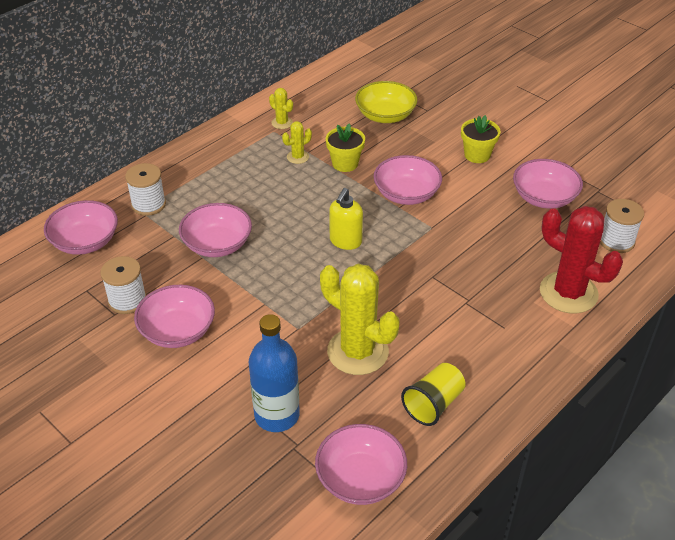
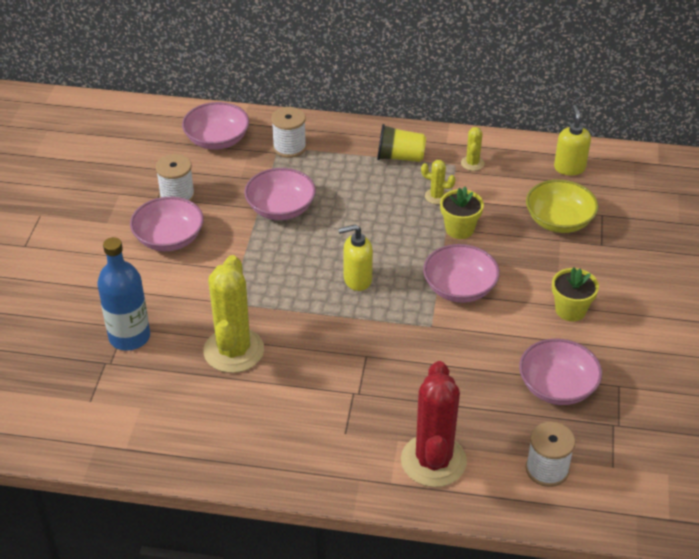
camera: 55 degrees right, 0 degrees up
(337, 84) = (569, 168): none -> yellow soap dispenser
(360, 479) = (103, 416): pink bowl -> none
(433, 404) = (214, 425): yellow cup -> yellow cup (400, 157)

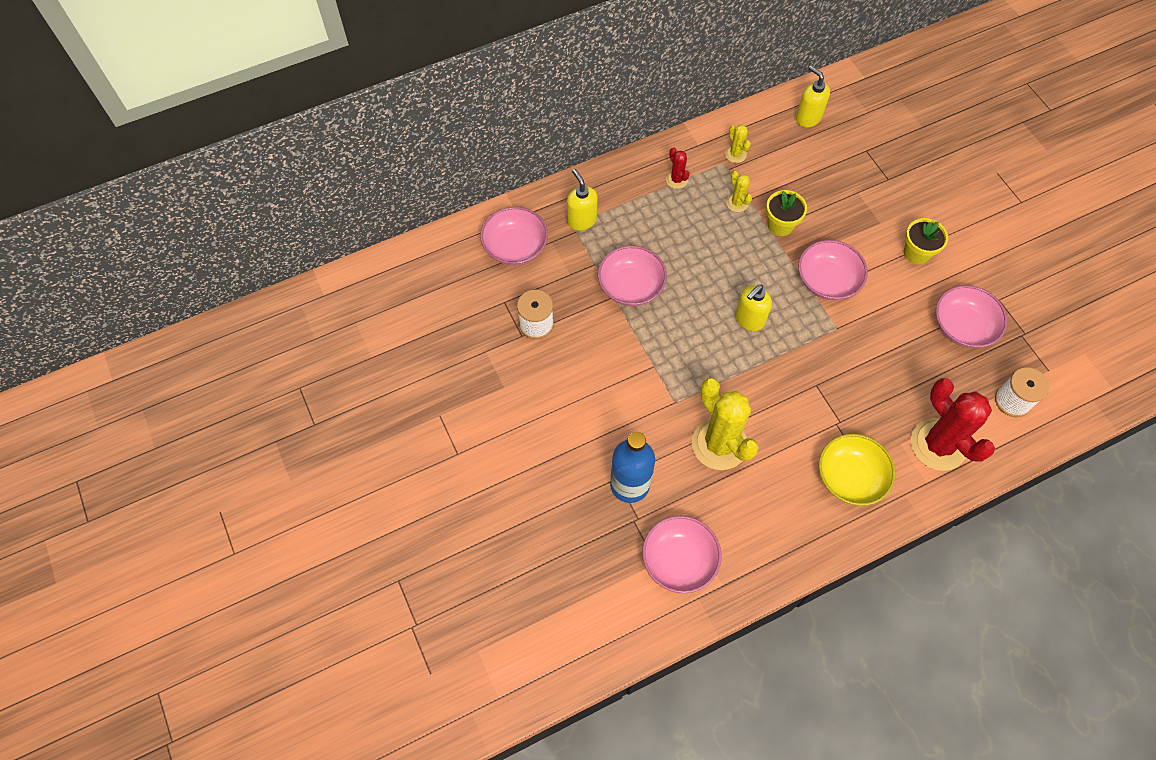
camera: 35 degrees left, 20 degrees up
(169, 238) = (570, 371): pink bowl -> pink bowl (679, 560)
(289, 147) = (581, 220): white spool -> yellow soap dispenser
(400, 157) = (676, 180): yellow cup -> red cactus
(436, 196) = (737, 203): yellow cactus -> yellow cactus turned 75 degrees clockwise
(559, 221) = (842, 174): yellow bowl -> yellow bowl (850, 477)

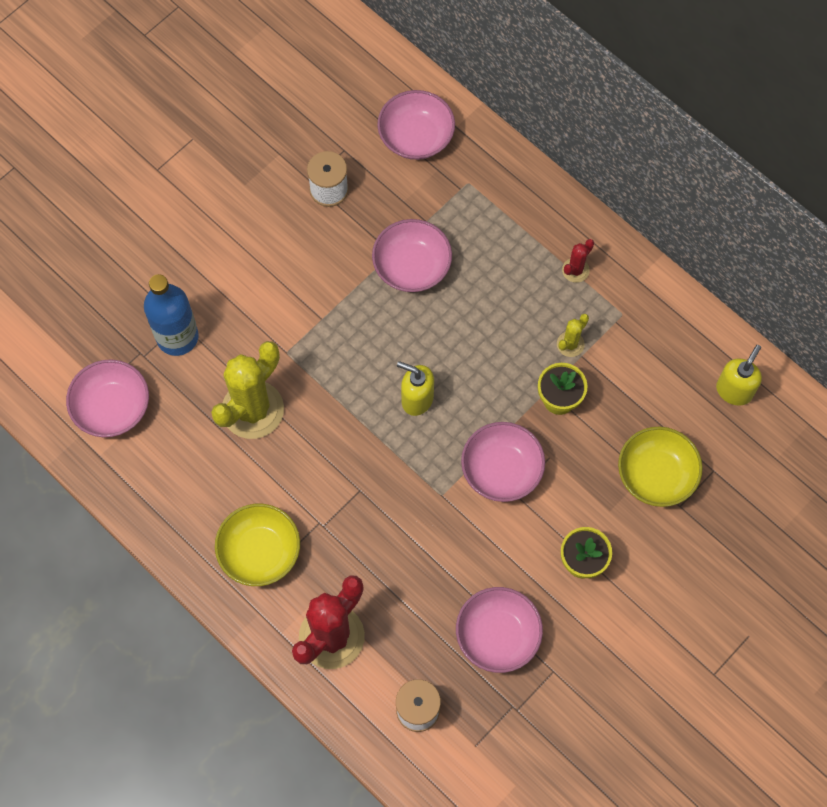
camera: 70 degrees right, 5 degrees up
(581, 220) = (478, 189): yellow soap dispenser -> none
(735, 154) = (641, 323): yellow cactus -> none
(859, 185) = (656, 474): none -> yellow bowl

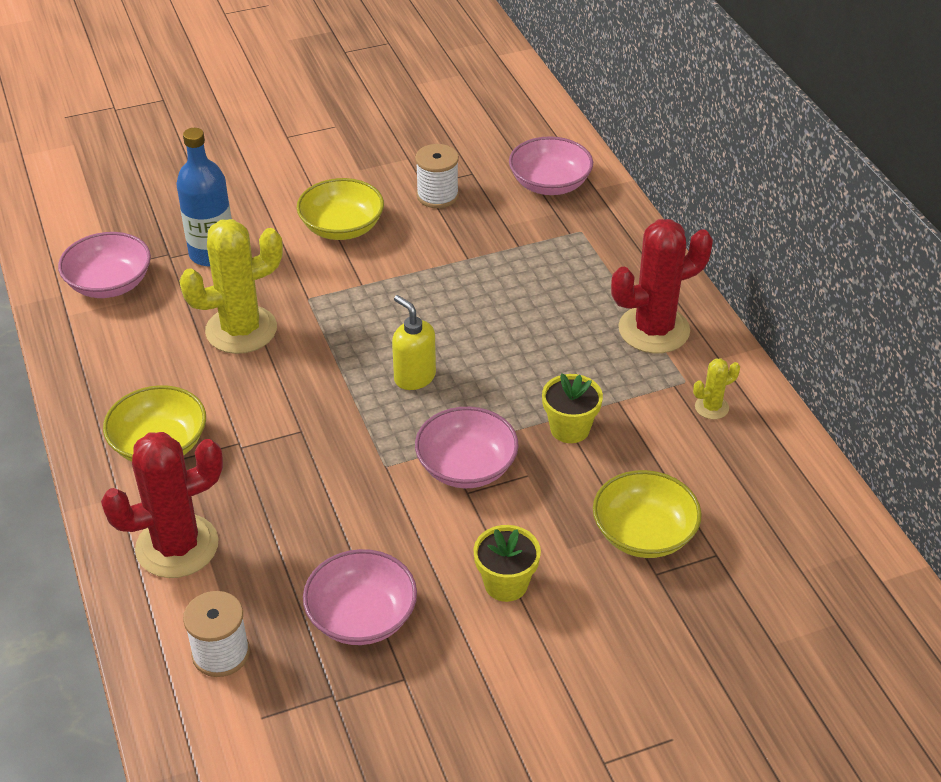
camera: 25 degrees right, 25 degrees down
(269, 261) = (342, 227): none -> yellow bowl
(412, 266) = (481, 274): pink bowl -> none
(570, 344) = (611, 387): yellow cactus -> yellow cactus (711, 407)
(575, 270) = (654, 330): red cactus -> red cactus, size x2.21
(734, 390) = (781, 489): yellow soap dispenser -> none

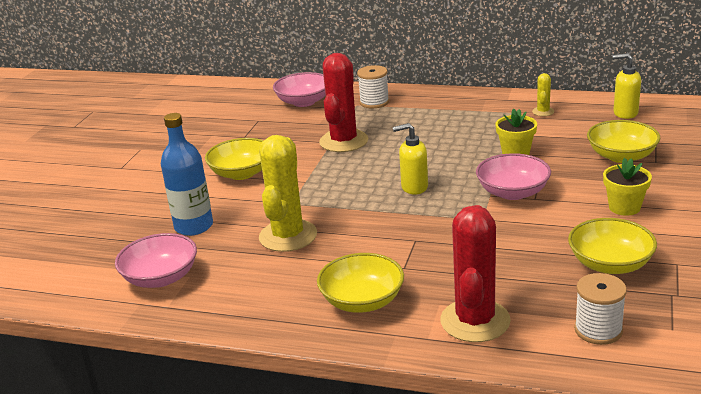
camera: 50 degrees left, 15 degrees down
(362, 617) = (610, 264): pink bowl -> yellow bowl
(437, 195) = (261, 135): white spool -> white spool (374, 102)
(654, 330) = (464, 109): red cactus -> red cactus (343, 141)
(780, 492) = (625, 113): none -> yellow soap dispenser

